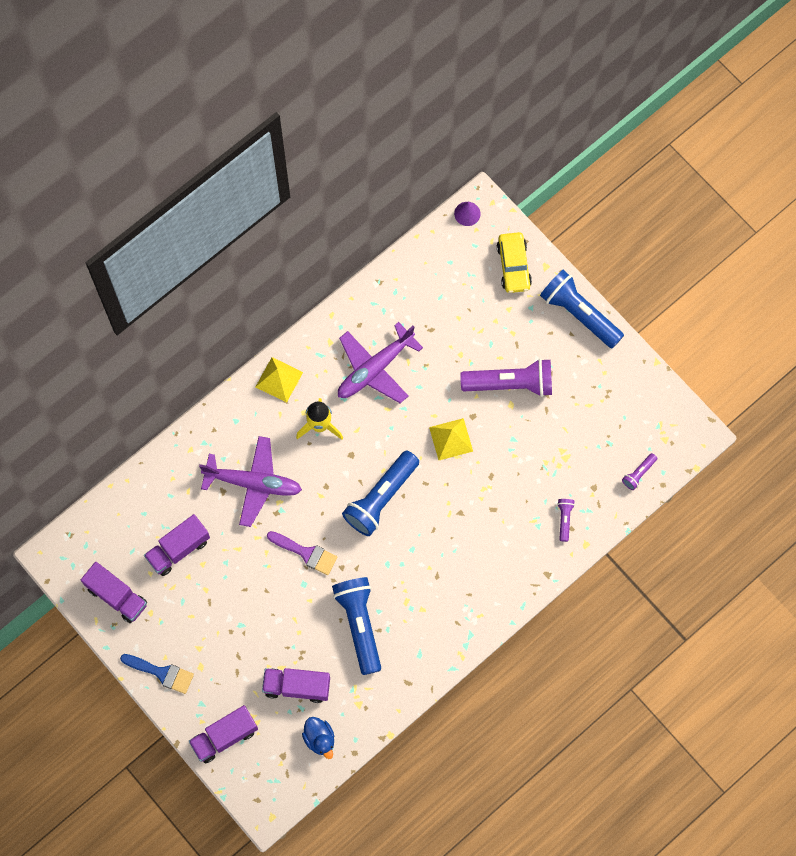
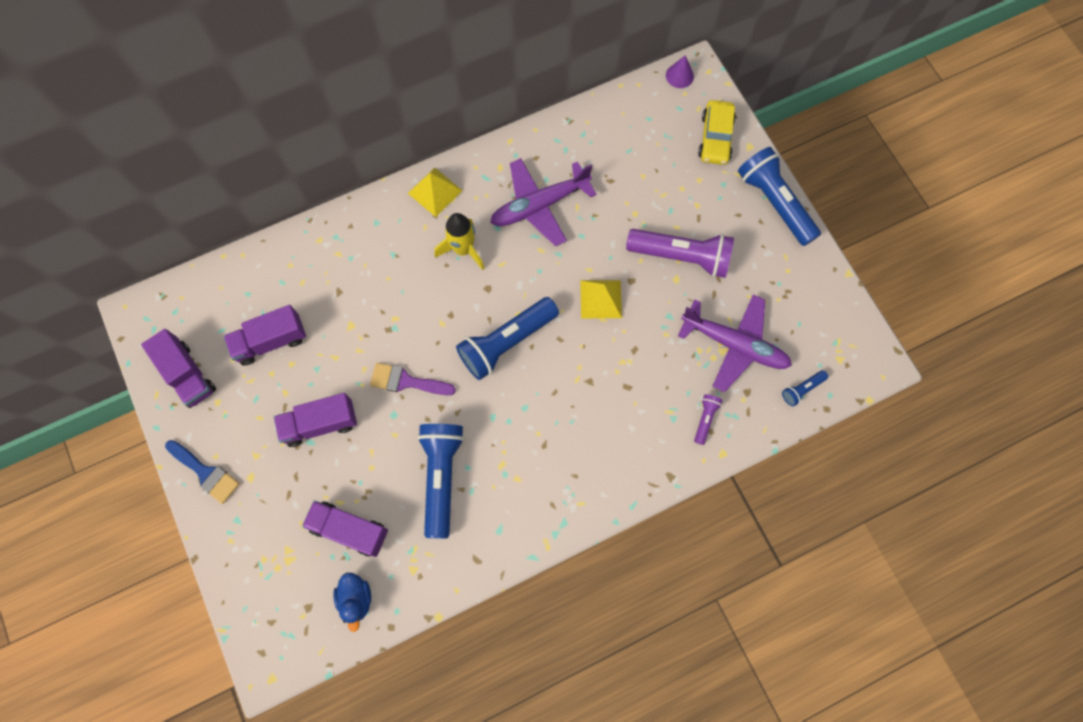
camera: 15 degrees right, 0 degrees up
(224, 736) = (249, 566): purple truck -> purple truck (320, 424)
(253, 483) = (373, 291): purple plane -> purple plane (734, 345)
(306, 553) = (406, 381): purple brush -> purple brush turned 150 degrees clockwise
(638, 473) = (801, 389): purple flashlight -> blue flashlight

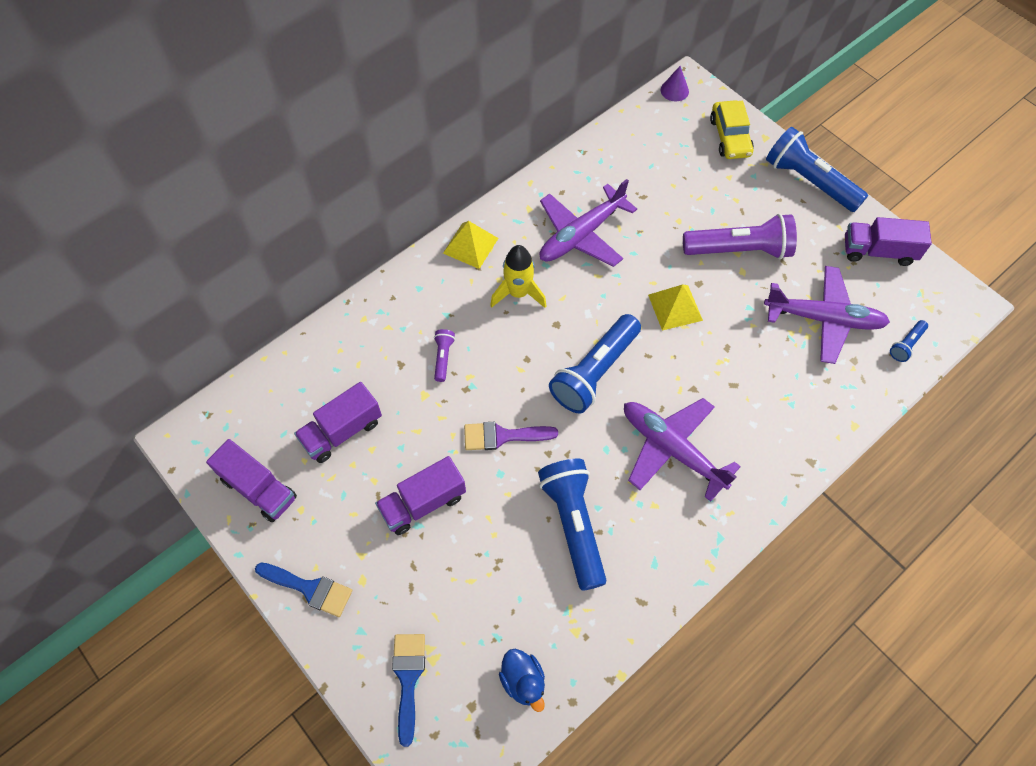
camera: 15 degrees left, 10 degrees down
(263, 571) = (408, 679): none -> blue brush
(349, 530) = (491, 607): purple truck -> purple truck (878, 251)
(550, 432) = (672, 449): none -> purple plane
(705, 419) = (824, 396): purple flashlight -> purple flashlight (443, 357)

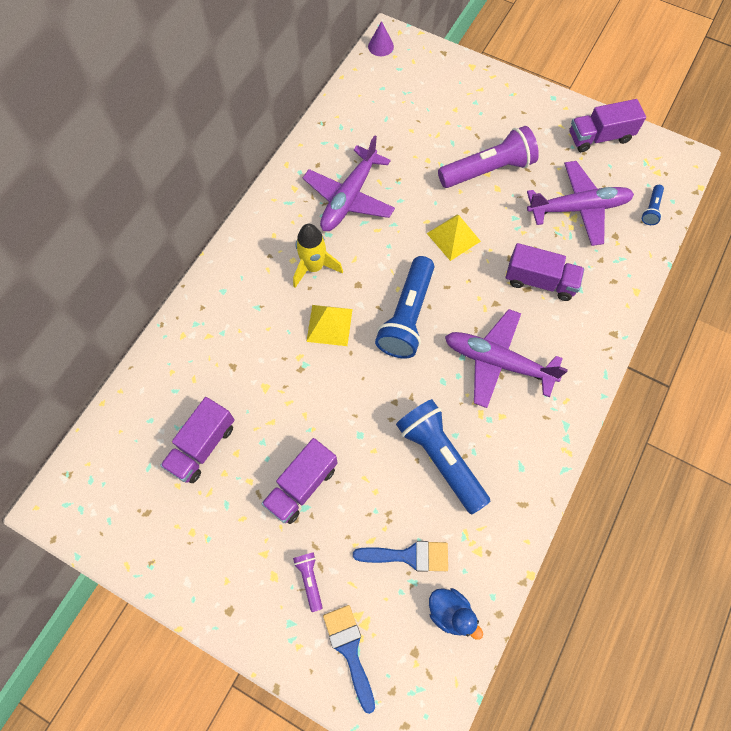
camera: 20 degrees left, 5 degrees up
(259, 489) = (144, 527): purple truck -> purple truck (540, 281)
(309, 588) = (228, 602): blue brush -> blue brush (408, 556)
(443, 357) = (269, 347): purple flashlight -> purple flashlight (310, 579)
(470, 245) = (254, 237): yellow pyramid -> yellow pyramid (329, 325)
(503, 436) = (349, 400): purple brush -> none
(730, 137) = (443, 74): yellow car -> none
(809, 181) = (522, 94): blue flashlight -> none

